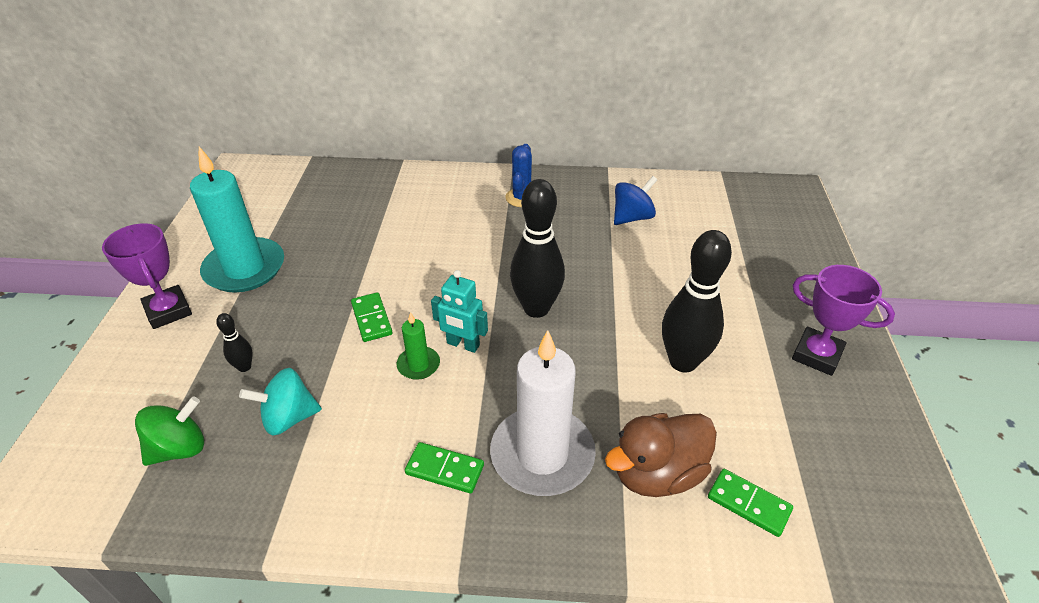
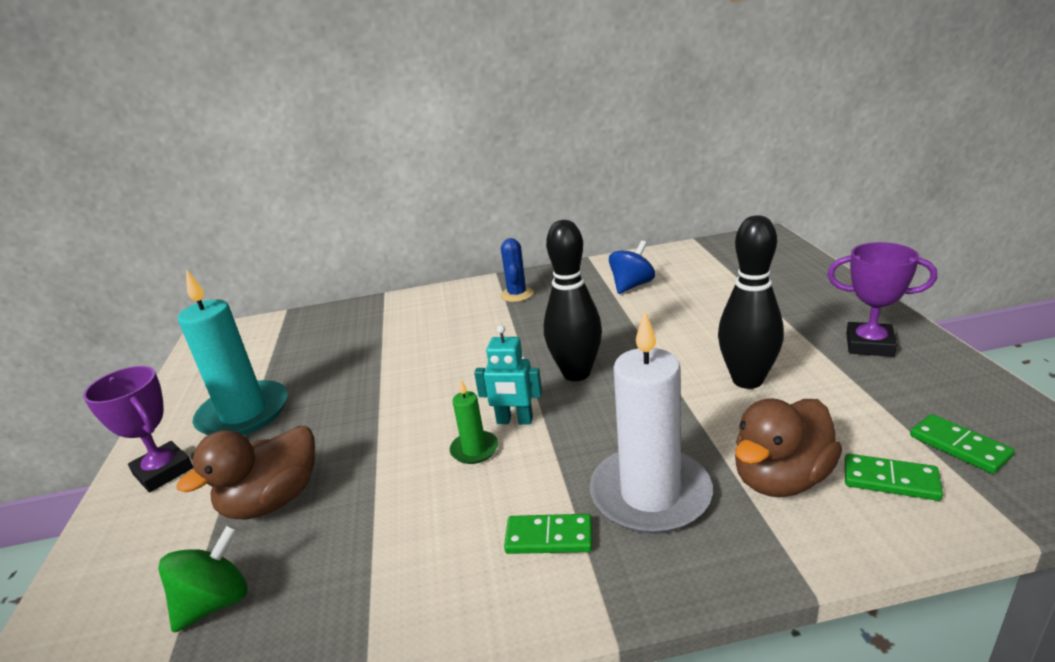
camera: 10 degrees left, 15 degrees down
(244, 367) = (273, 501): black bowling pin -> brown duck
(288, 418) = (343, 536): turquoise spinning top -> none
(372, 319) = (405, 423): green domino -> green domino (959, 446)

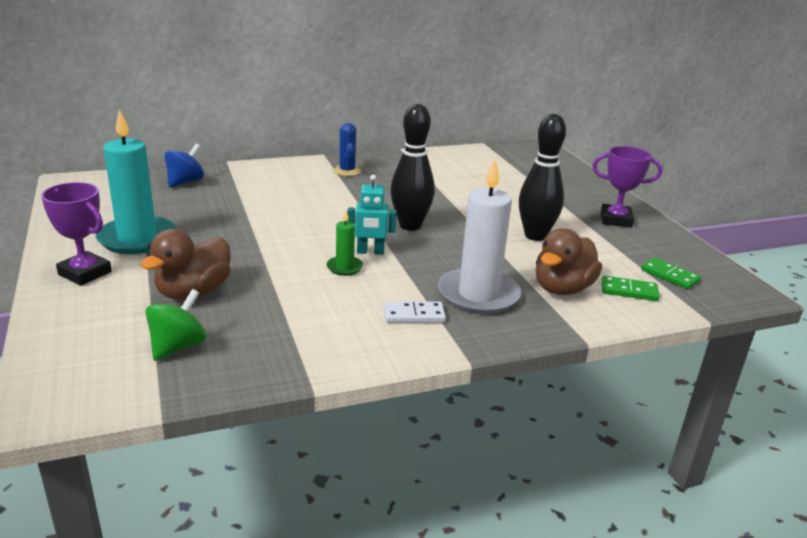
camera: 15 degrees left, 0 degrees up
(549, 537) = (414, 315): green domino -> white domino
(632, 286) = (440, 172): blue spinning top -> blue spinning top (185, 182)

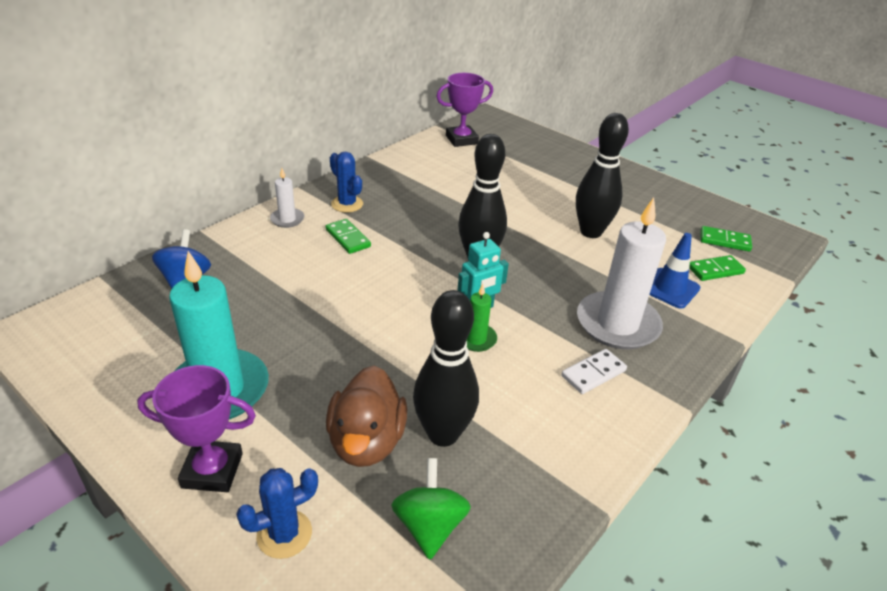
camera: 30 degrees left, 10 degrees up
(86, 316) = (284, 534): none -> blue cactus
(250, 307) = (443, 434): none -> black bowling pin
(292, 169) = (287, 219): none -> white candle
(322, 189) = (348, 238): none -> green domino
(562, 289) = (669, 288): brown duck -> blue traffic cone
(616, 220) = (630, 189): purple trophy -> purple trophy (461, 140)

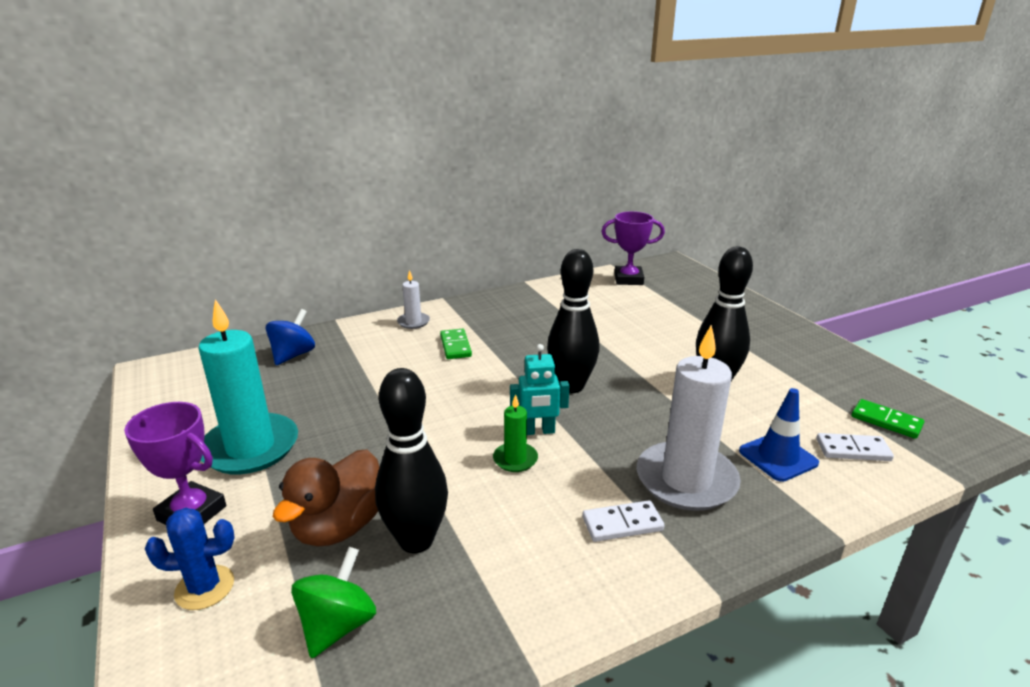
camera: 25 degrees right, 10 degrees down
(347, 204) = (476, 318): blue cactus -> none
(715, 270) = (853, 450): green domino -> white domino

